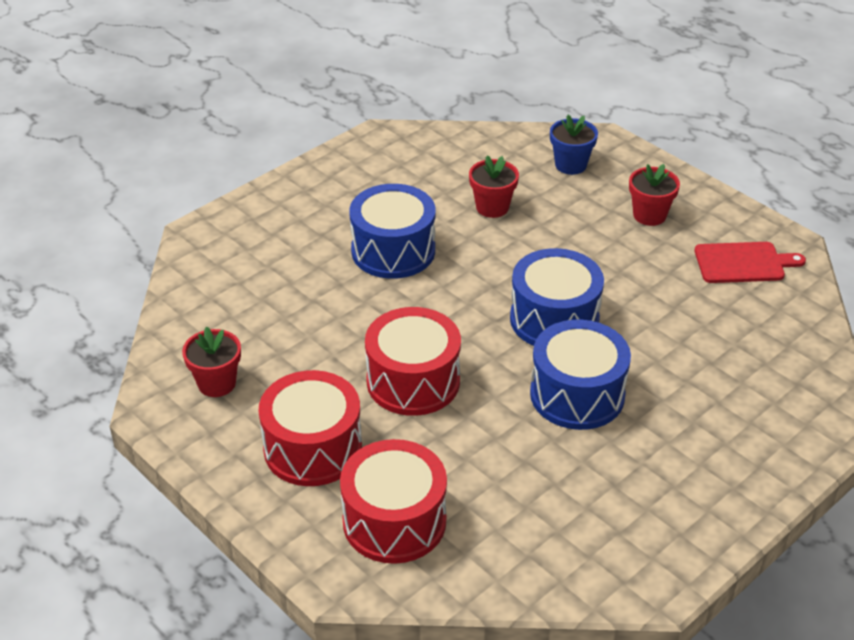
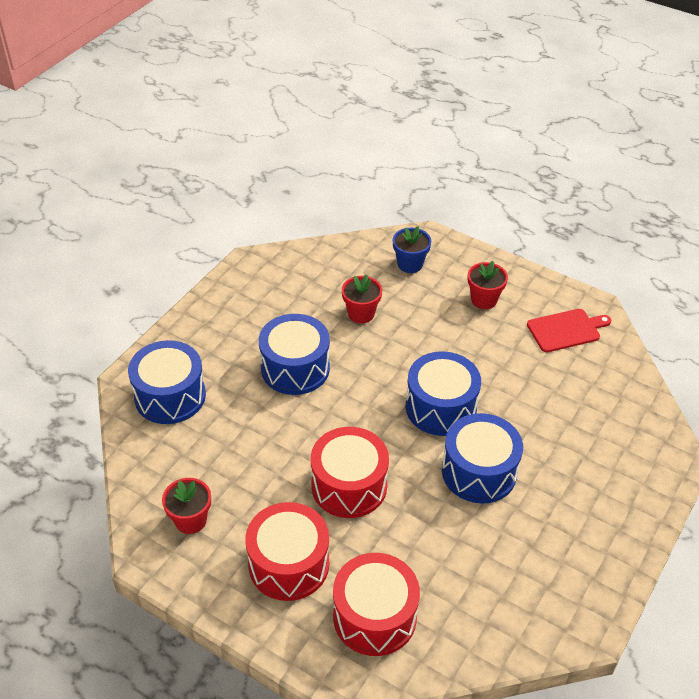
camera: 15 degrees left, 5 degrees up
(239, 256) = (170, 396): none -> blue drum

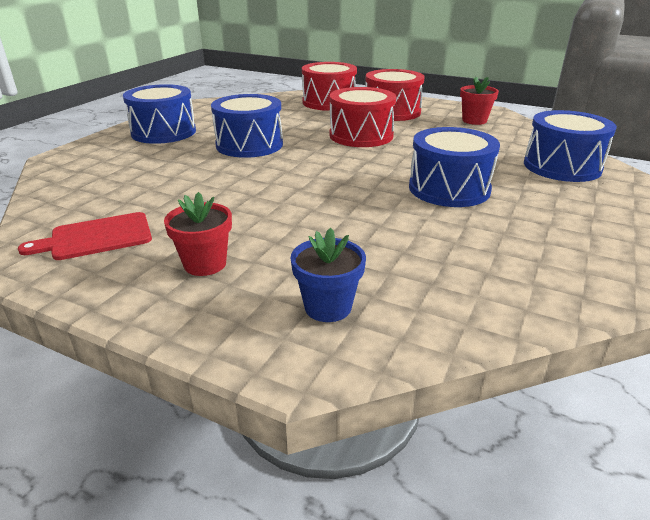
camera: 175 degrees right, 15 degrees down
(361, 313) = (391, 237): red flower pot -> none
(441, 407) = (281, 173): blue drum -> blue drum (163, 132)

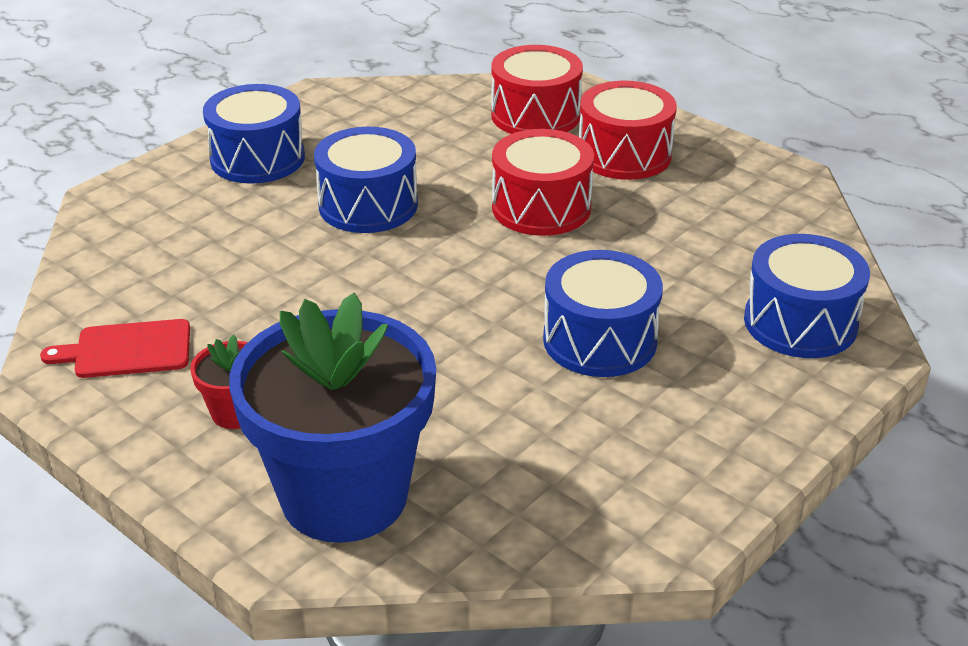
camera: 15 degrees right, 5 degrees up
(328, 307) = (344, 495): blue flower pot -> blue flower pot, size x2.41
(474, 120) = (745, 196): red flower pot -> none

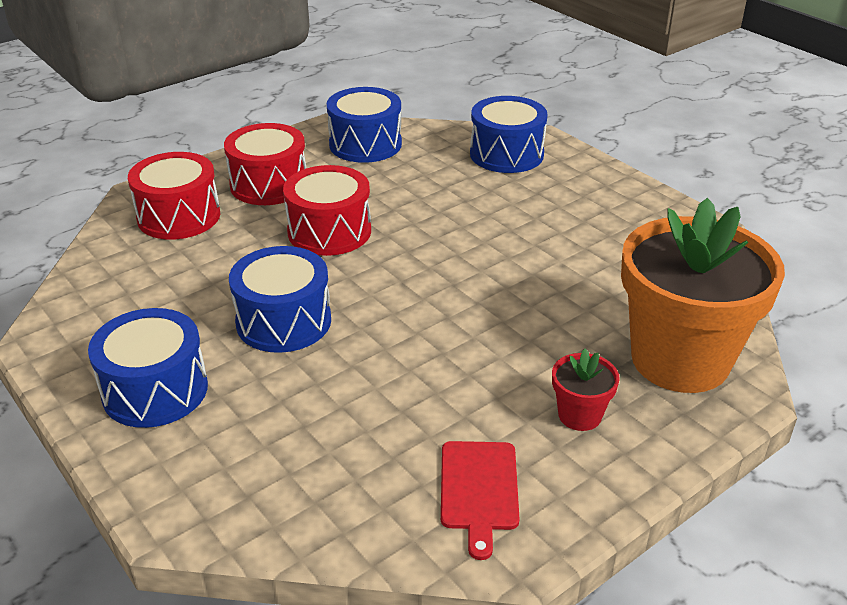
camera: 80 degrees left, 0 degrees up
(344, 495) = (680, 360): blue flower pot -> orange flower pot
(600, 340) = (511, 228): blue drum -> blue drum (365, 144)

